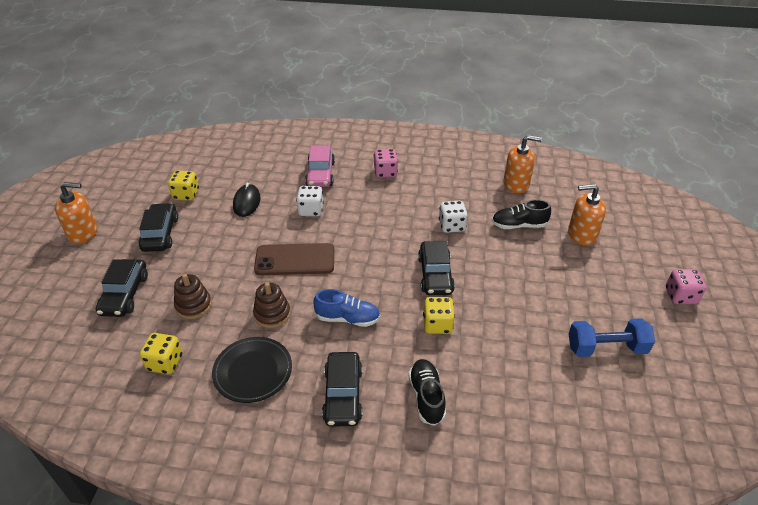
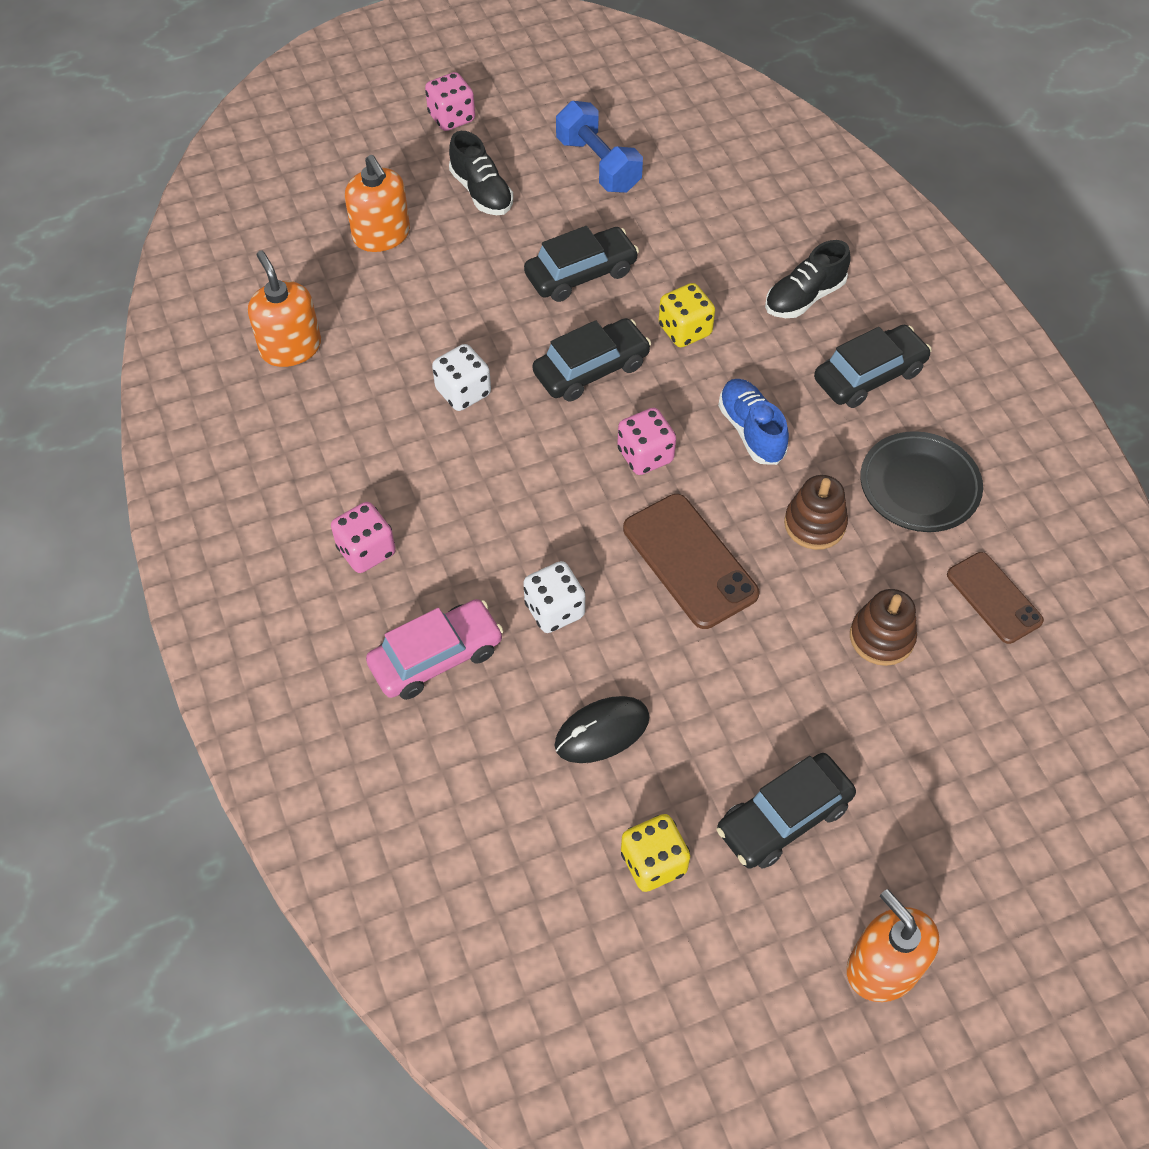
camera: 120 degrees left, 15 degrees up
(125, 294) = (942, 755): black car -> black car (581, 274)
(165, 363) = (993, 598): yellow dice -> brown phone
(365, 271) = (645, 455): none -> pink dice
(519, 225) = (406, 311): black shoe -> black shoe (481, 192)

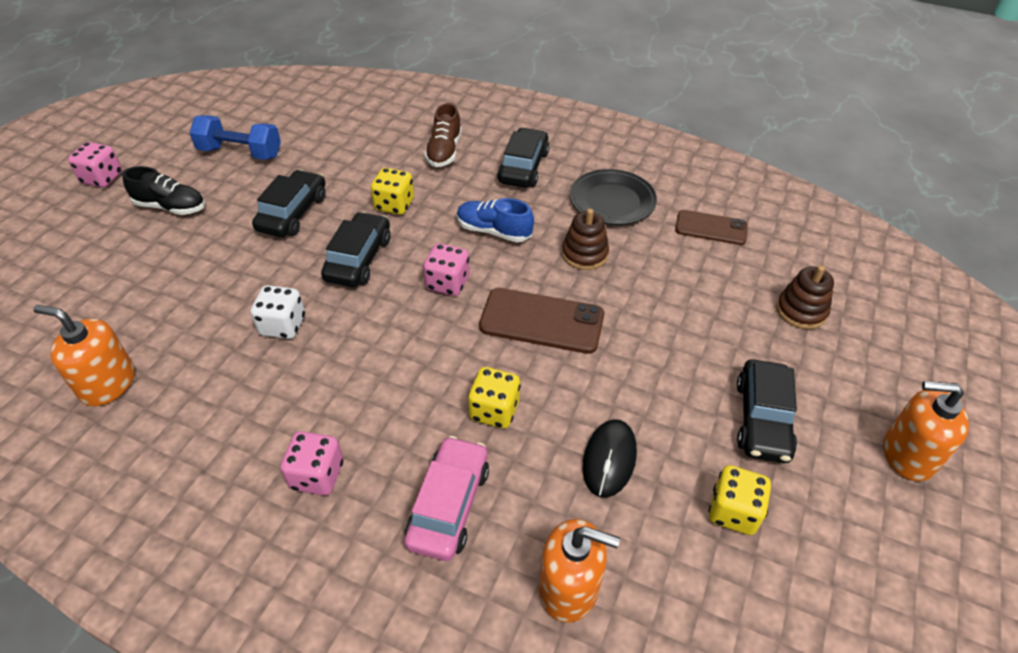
camera: 45 degrees left, 10 degrees down
(381, 235) = (115, 271): orange soap dispenser -> orange soap dispenser (569, 587)
(554, 610) = (494, 410): white dice -> yellow dice
(804, 297) = (444, 151): black shoe -> brown shoe
(881, 637) = (687, 285): brown stacking toy -> brown stacking toy (801, 311)

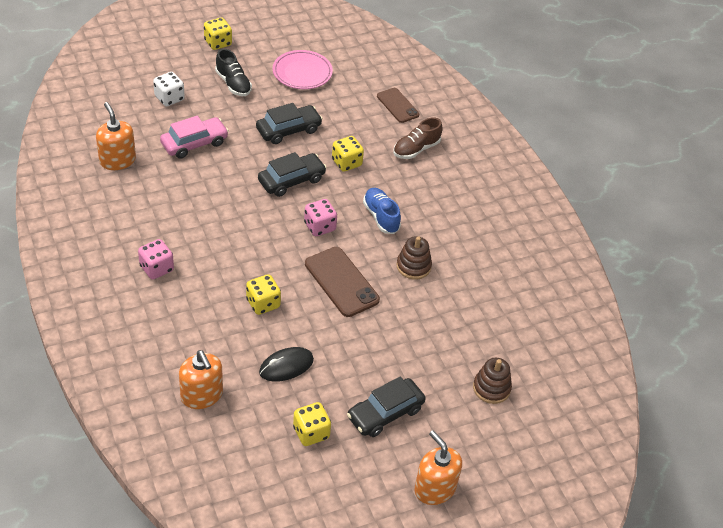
camera: 40 degrees right, 0 degrees up
(102, 178) = (218, 43): pink dice -> yellow dice
(240, 153) = (302, 73): blue dumbbell -> pink plate
(283, 325) = (217, 189): white dice -> white dice (169, 98)
(449, 505) = (194, 325): pink car -> pink car (194, 143)
(523, 167) = (450, 191): black car -> none
(612, 201) = (474, 250): black plate -> none
(711, 228) = (511, 308): brown phone -> brown phone (397, 105)

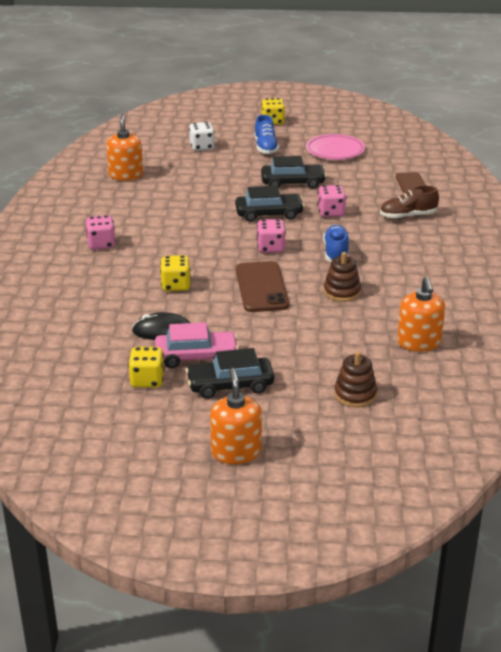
camera: 30 degrees right, 15 degrees down
(194, 143) = (200, 176): pink car -> pink car (196, 357)
(202, 395) = (70, 331): orange soap dispenser -> orange soap dispenser (419, 343)
(233, 84) = (266, 147): black shoe -> blue shoe
(346, 163) = (331, 212): yellow dice -> pink dice

